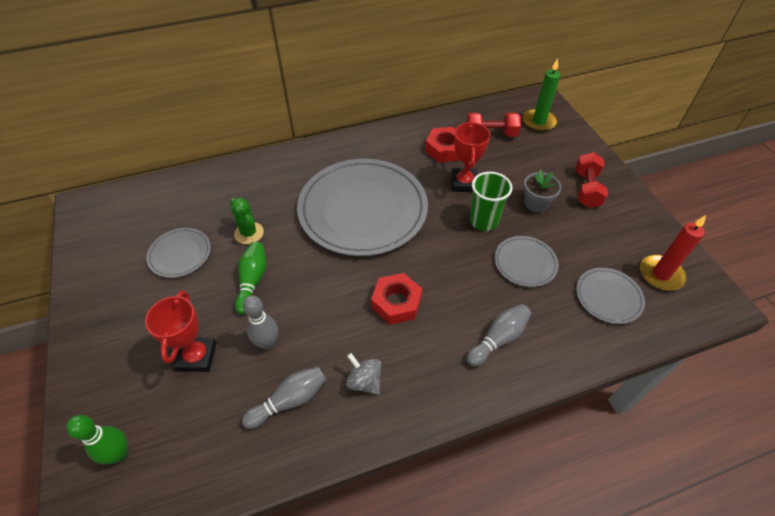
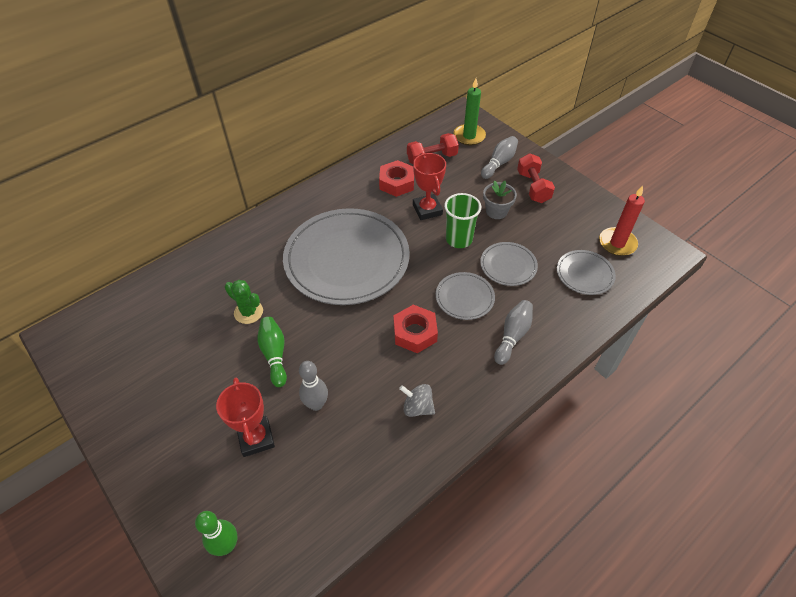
camera: 20 degrees left, 0 degrees up
(180, 254) = (189, 352): grey plate -> grey plate (464, 297)
(289, 401) = (360, 446): grey bowling pin -> grey bowling pin (499, 163)

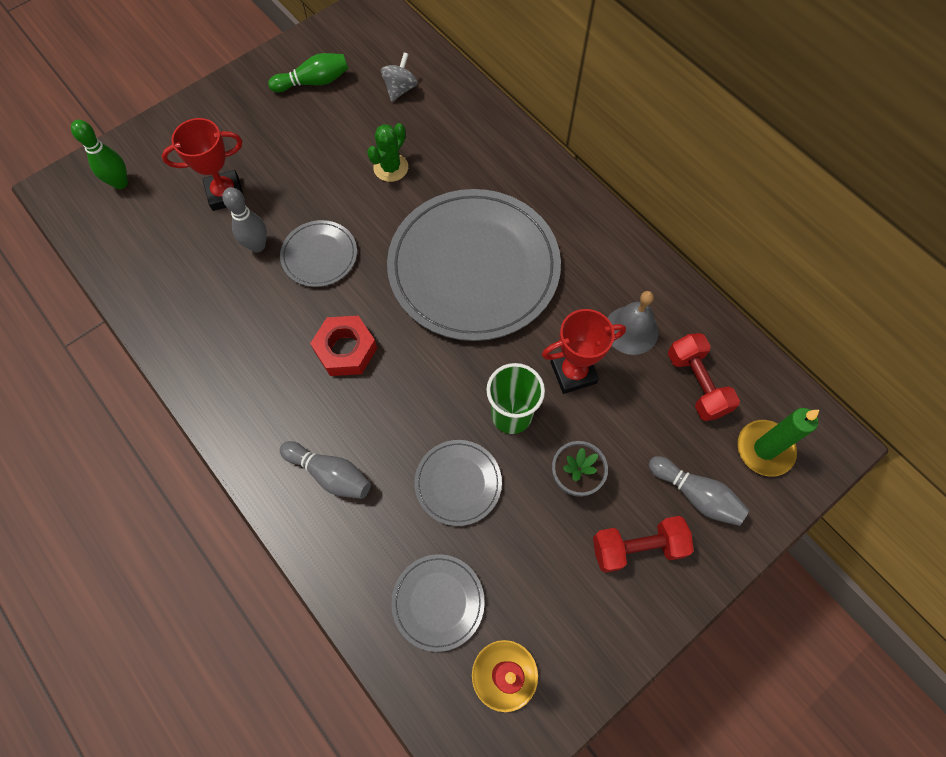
camera: 90 degrees right, 15 degrees up
(274, 355) = (328, 200): green bowling pin -> green bowling pin (314, 82)
(397, 183) = (631, 330): red nut -> grey bell
(417, 407) = (238, 350): grey spinning top -> grey spinning top (400, 89)
(464, 297) = (400, 415): grey plate -> grey plate (319, 255)

